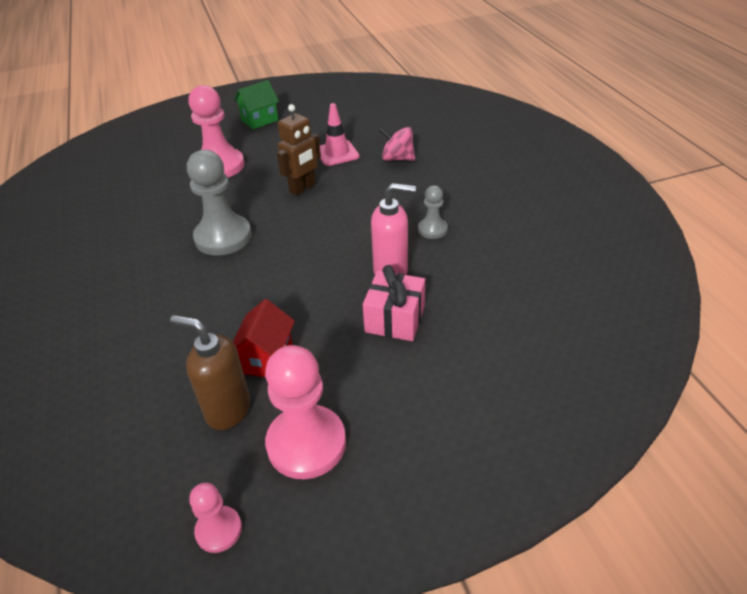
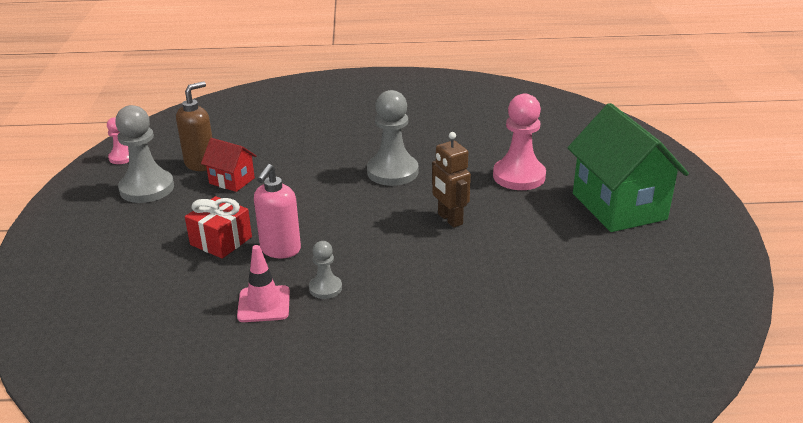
camera: 105 degrees right, 10 degrees down
(259, 120) = (618, 206): green house -> green house, size x2.04
(306, 443) = (147, 188): pink pawn -> grey pawn
(337, 153) = (515, 250): pink traffic cone -> pink traffic cone (264, 304)
(395, 319) = (221, 241): pink gift -> red gift
(397, 158) = (482, 293): pink spinning top -> none

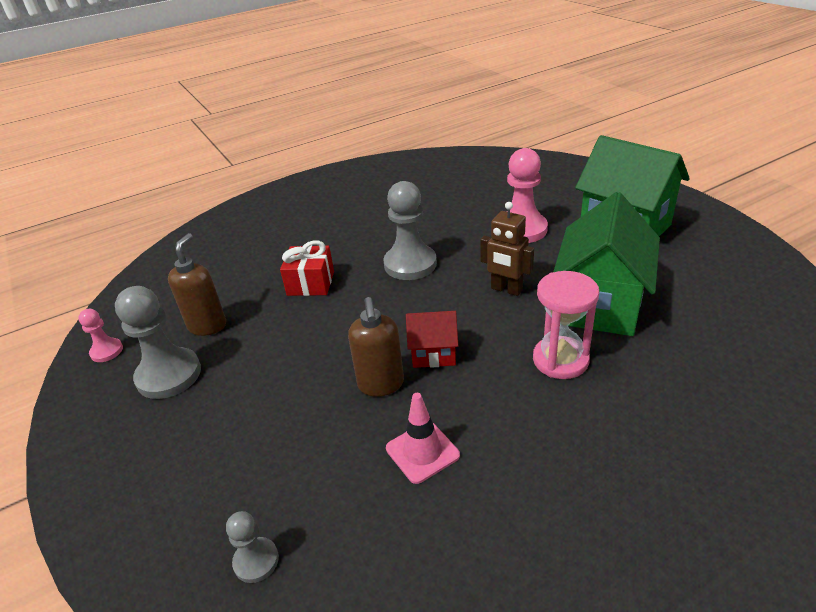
camera: 25 degrees left, 5 degrees up
(221, 241) = (309, 401): red gift -> red gift (311, 283)
(232, 181) = (259, 331): red house -> red house (433, 354)
(280, 250) = (381, 384): pink soap dispenser -> brown soap dispenser
(325, 288) = (465, 406): grey pawn -> grey pawn (256, 561)
(433, 286) = (560, 360): none -> pink hourglass
(516, 260) = (600, 305): none -> green house

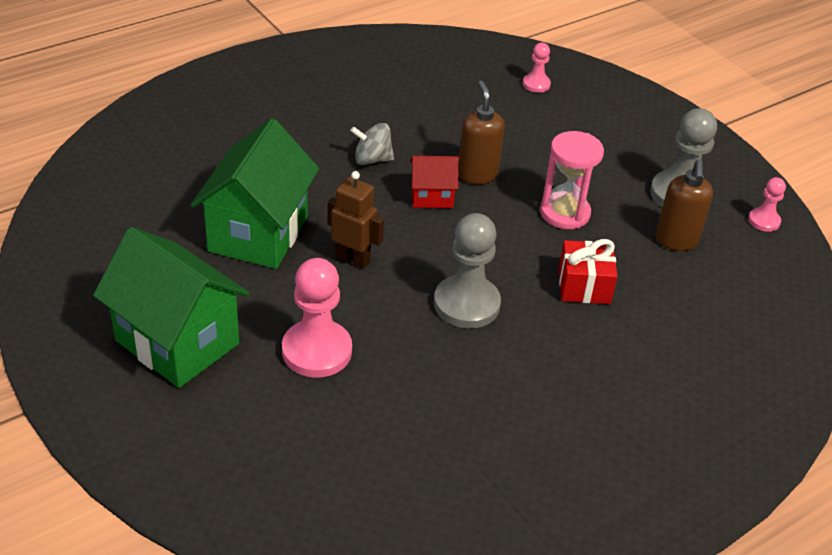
camera: 170 degrees right, 5 degrees up
(256, 561) = (536, 84): grey pawn -> pink pawn
(422, 452) = (437, 129): pink traffic cone -> none
(503, 396) = (372, 159): none -> grey spinning top
(560, 360) = (316, 184): pink hourglass -> pink hourglass (565, 213)

